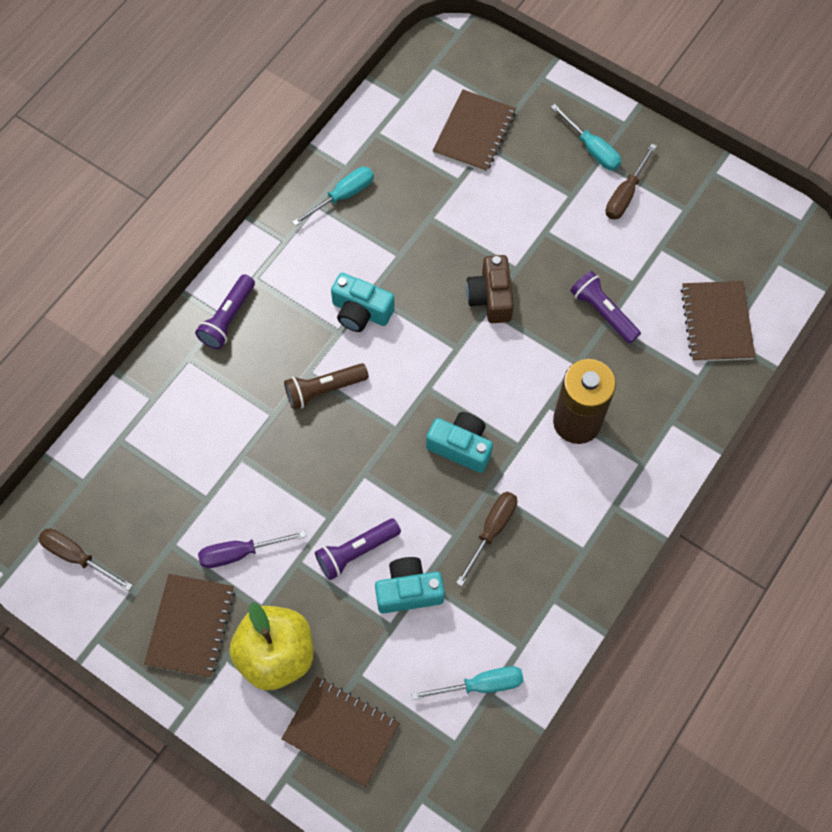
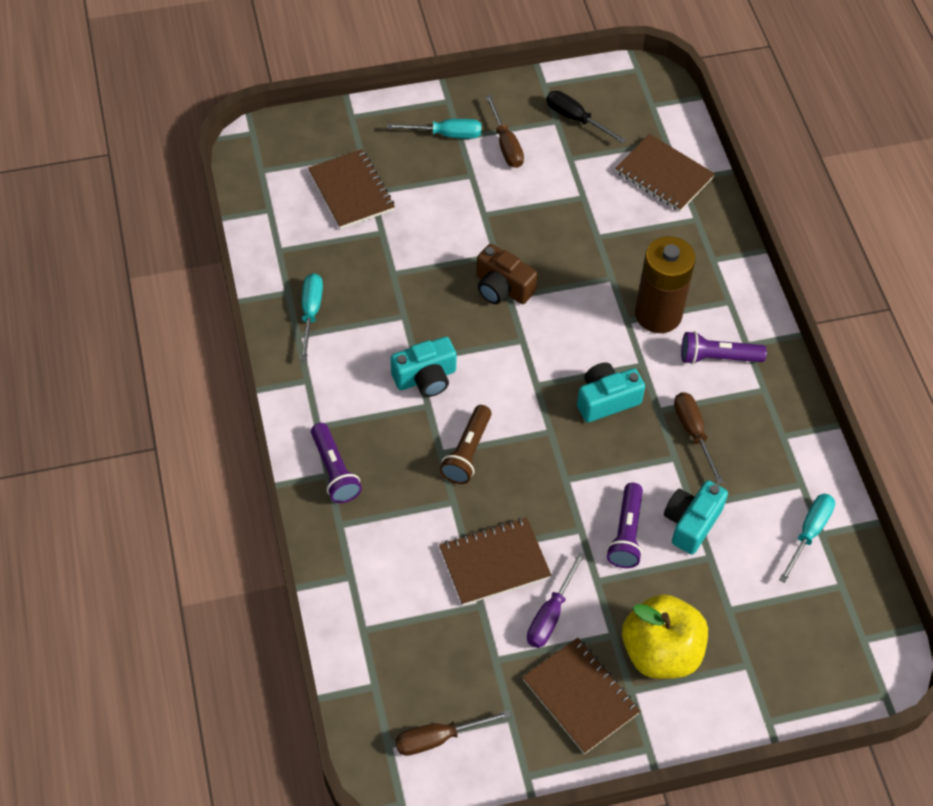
camera: 50 degrees left, 10 degrees down
(341, 731) = (764, 654): brown notebook -> brown notebook (494, 563)
(603, 312) = (587, 231): purple flashlight -> purple flashlight (718, 357)
(703, 220) = (575, 119): none -> black screwdriver

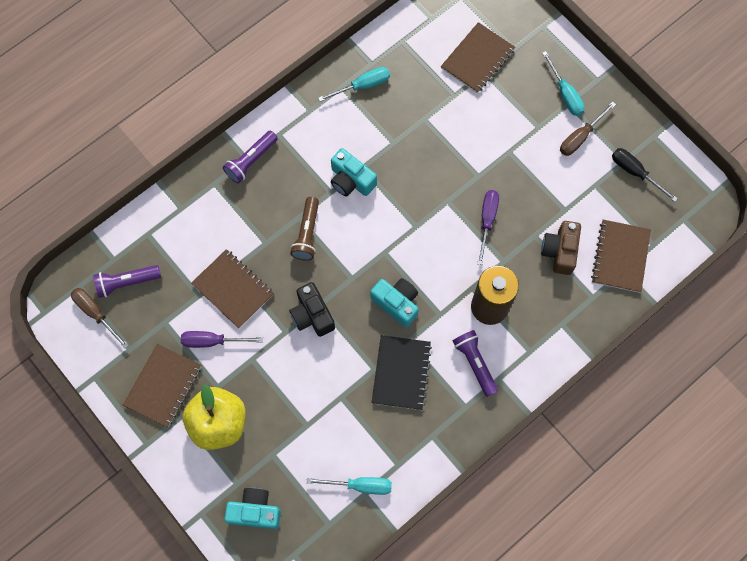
camera: 65 degrees right, 15 degrees up
(467, 452) = (307, 234): brown flashlight -> brown flashlight turned 75 degrees counterclockwise
(502, 288) = (452, 193): brown camera -> brown camera (560, 251)
(555, 271) = (487, 221): none -> purple screwdriver
(574, 491) = (312, 315): none -> black camera
(575, 119) = (635, 172): black screwdriver -> black screwdriver turned 60 degrees counterclockwise
(626, 533) = (297, 362): purple flashlight -> purple flashlight (127, 282)
(691, 523) = (327, 402): turquoise camera -> turquoise camera (255, 511)
(693, 433) = (401, 373): brown screwdriver -> black notebook

